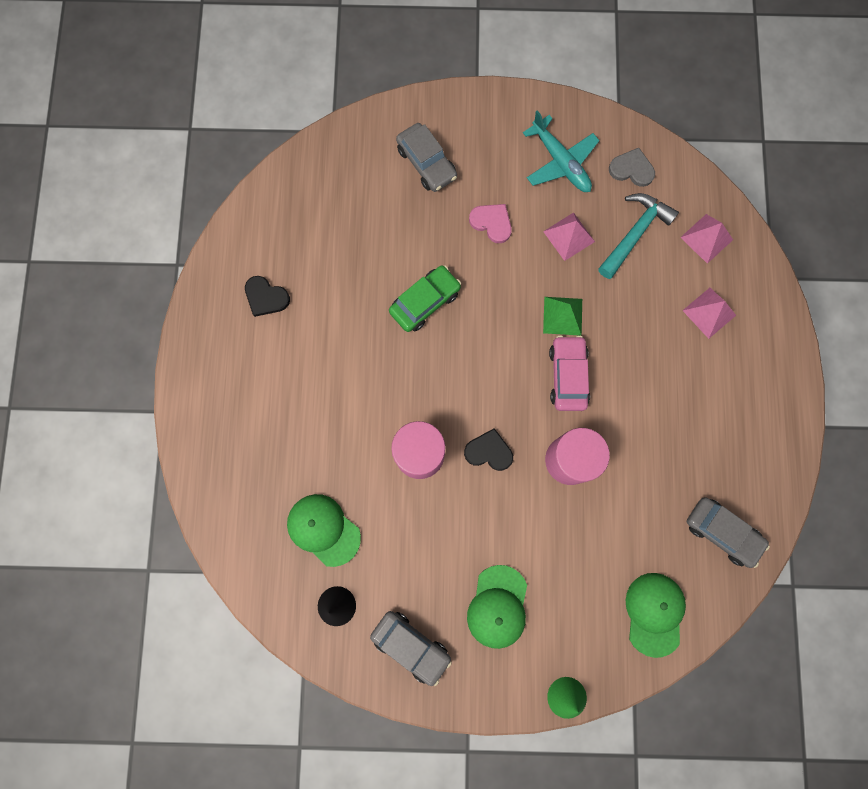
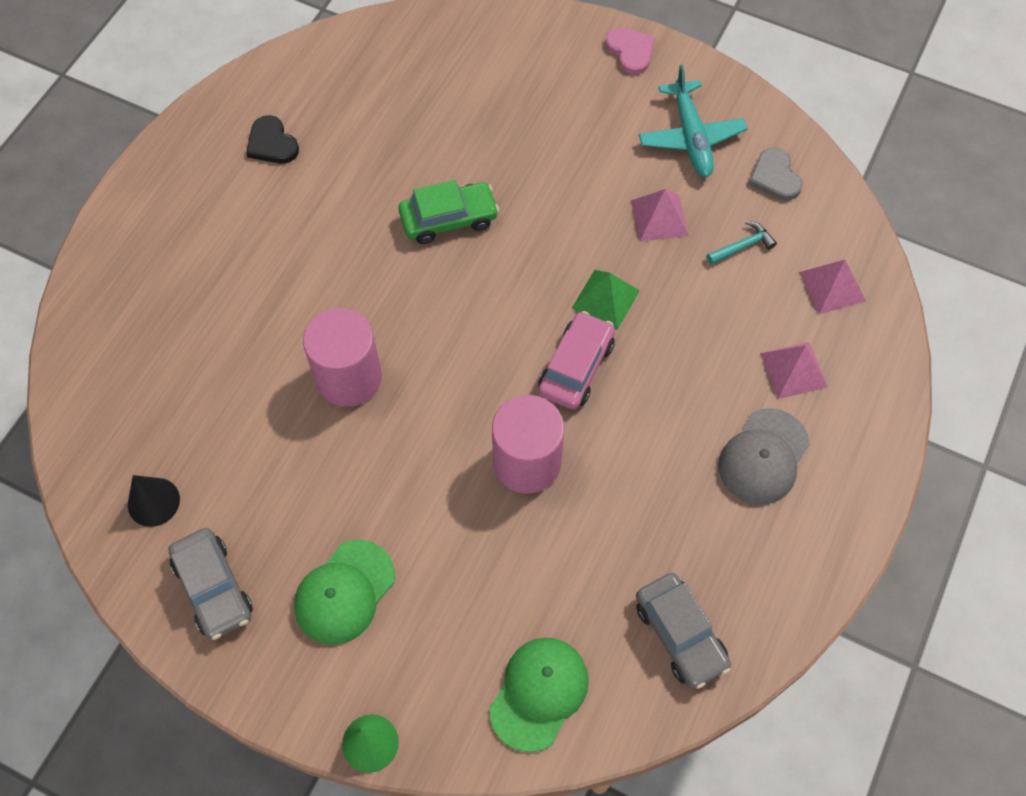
camera: 25 degrees right, 15 degrees down
(323, 529) = (189, 411): green cap -> none
(426, 163) = (531, 80): grey car -> none
(489, 451) = (433, 410): black heart -> none
(492, 223) = (574, 168): pink heart -> pink heart (630, 51)
(631, 169) = (775, 177): grey heart -> grey heart turned 150 degrees counterclockwise
(634, 234) = (742, 246): turquoise hammer -> turquoise hammer, size x0.54
(718, 385) = (763, 457): none -> grey cap

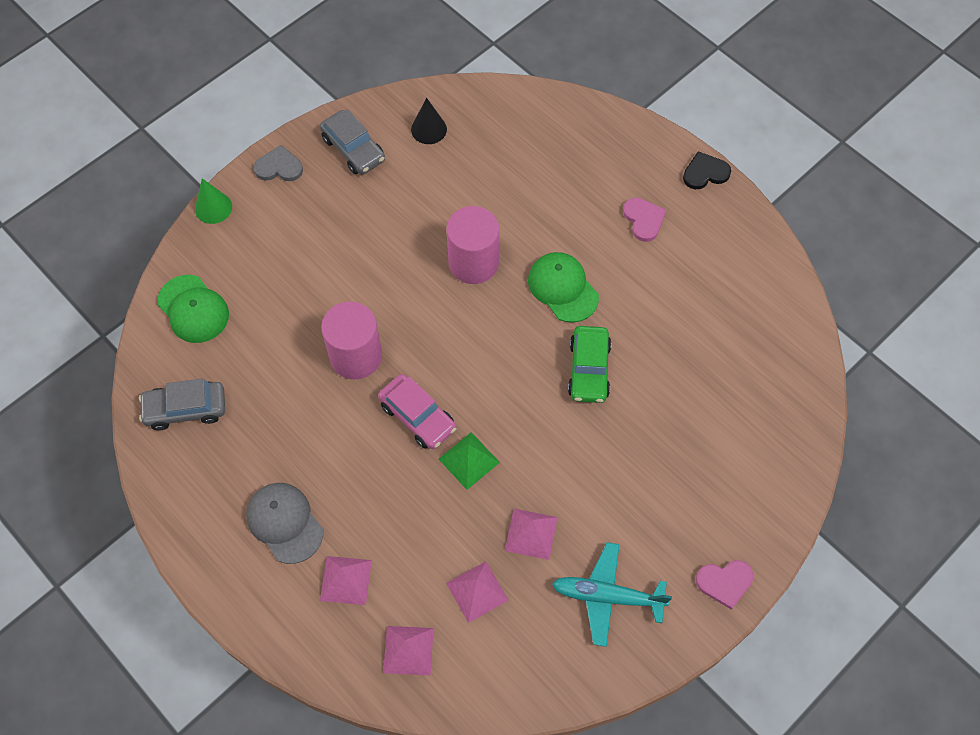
camera: 110 degrees right, 0 degrees up
(213, 588) = (353, 149): grey car -> grey car turned 120 degrees counterclockwise
(229, 218) = (643, 220): none -> pink heart
(272, 143) = (708, 264): black heart -> black heart (705, 173)
(344, 592) = (315, 219): green cap -> green cap (563, 288)
(742, 246) = (477, 591): turquoise hammer -> pink pyramid
(775, 177) = (538, 653): grey heart -> grey heart (279, 167)

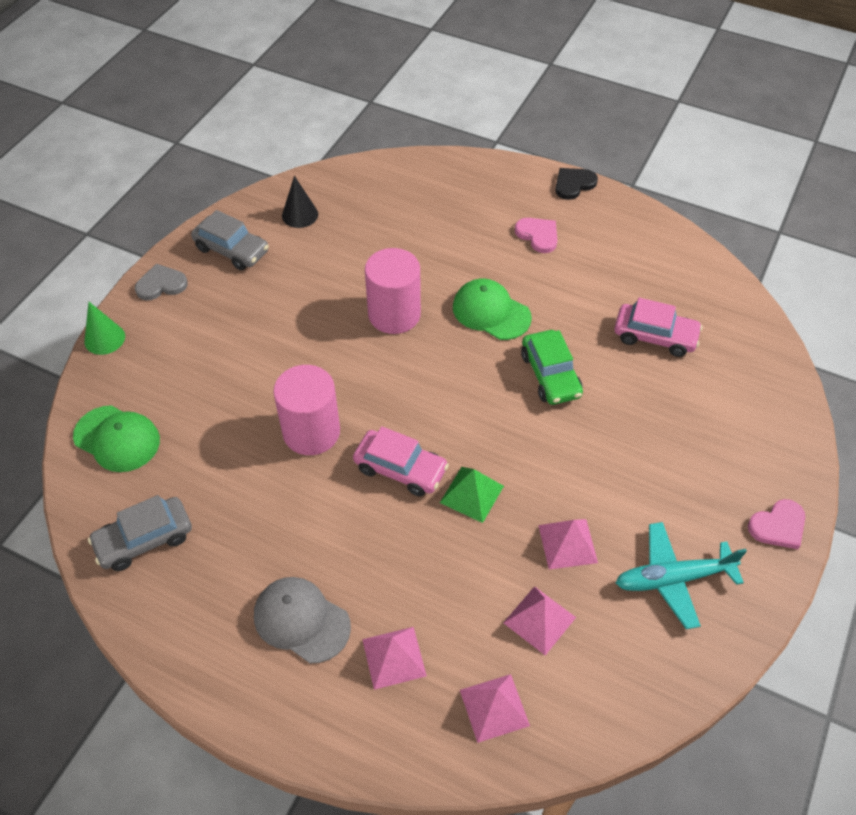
camera: 20 degrees left, 10 degrees down
(705, 362) = (655, 336): none -> pink car

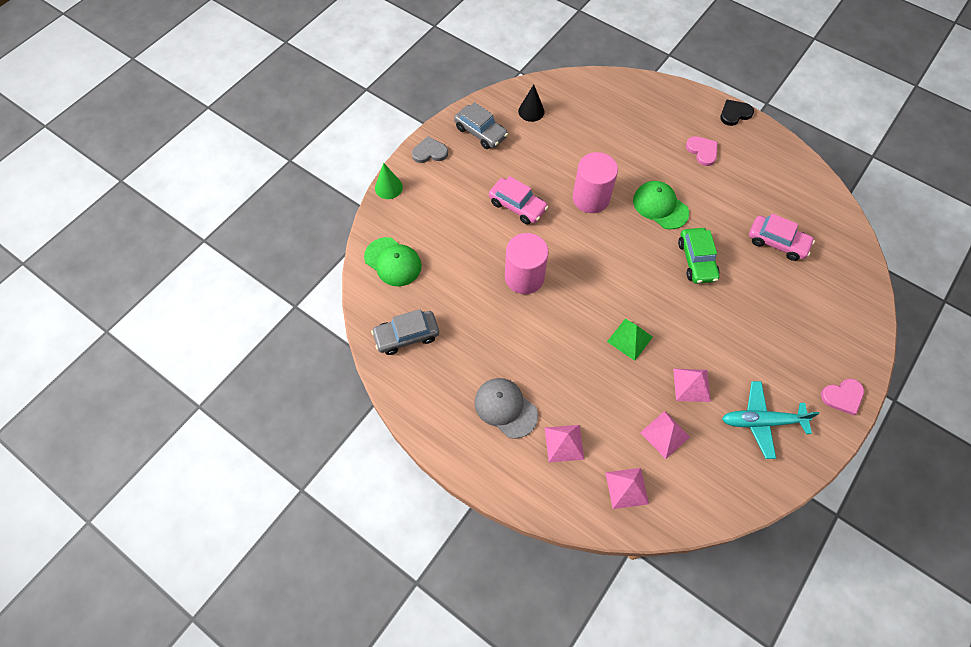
camera: 10 degrees right, 10 degrees up
(400, 469) = (582, 313): pink car -> pink car (517, 206)

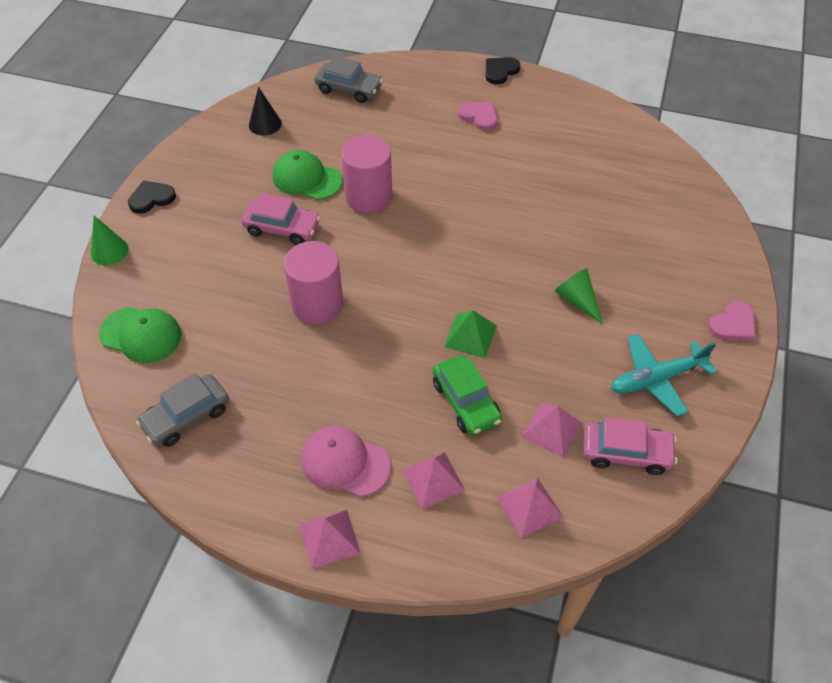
camera: 20 degrees left, 10 degrees down
(429, 152) = (151, 198): grey heart -> black heart
(481, 132) = (210, 161): grey car -> grey car (349, 89)
(505, 408) = (345, 462): grey cap -> pink cap
(660, 206) = (453, 184): green cap -> green cap (307, 178)
(691, 385) = (561, 364): pink pyramid -> pink pyramid (329, 538)
(696, 260) = (516, 229): green car -> green car (466, 402)
(723, 336) = (577, 300): none -> green cone
(777, 242) = (597, 186): pink car -> pink car (626, 453)

